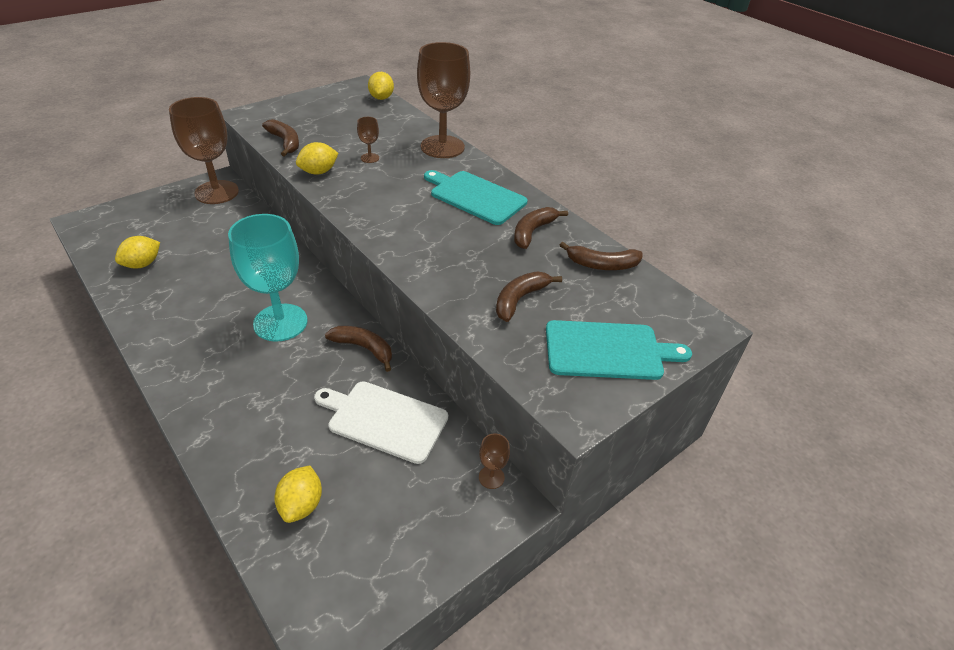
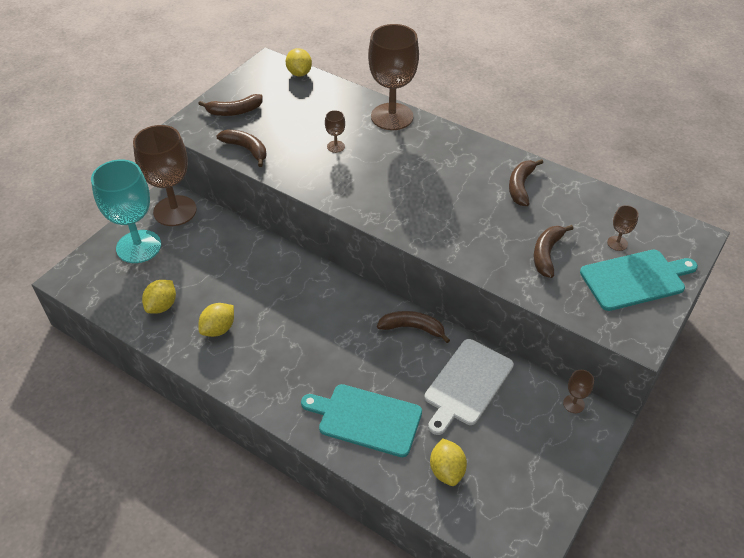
camera: 15 degrees left, 5 degrees up
(280, 322) = (327, 325): turquoise goblet -> turquoise goblet (138, 246)
(318, 172) = (301, 174): yellow lemon -> yellow lemon (218, 329)
(384, 420) = (467, 384): white cutting board -> white cutting board turned 60 degrees counterclockwise
(475, 196) = (453, 163): turquoise cutting board -> turquoise cutting board (366, 419)
(602, 265) = (592, 203): brown banana -> brown banana (234, 111)
(608, 309) = (617, 243): none -> brown goblet

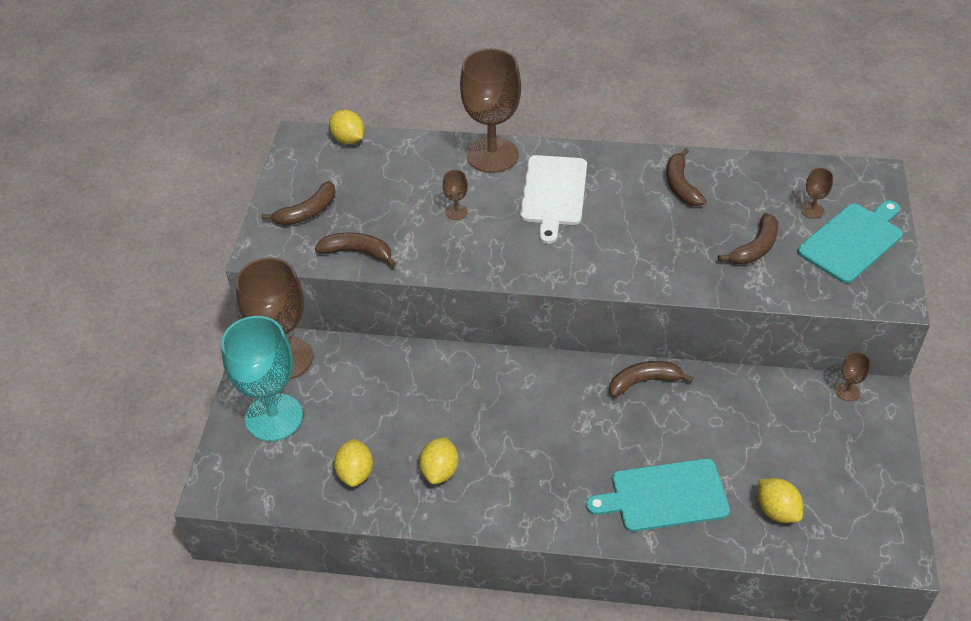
camera: 25 degrees left, 0 degrees up
(467, 384) = (737, 416): white cutting board -> white cutting board (553, 193)
(546, 254) = (755, 248): brown banana -> brown banana turned 135 degrees counterclockwise

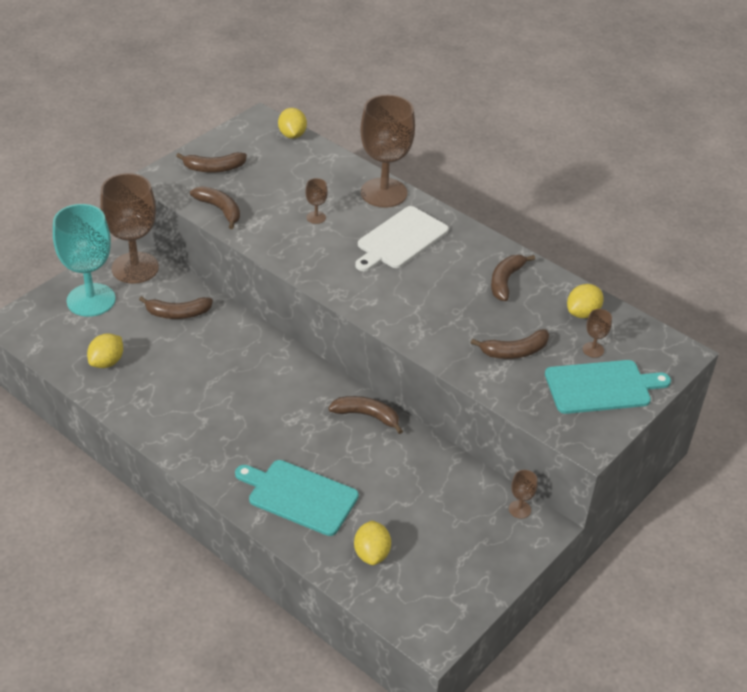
camera: 30 degrees right, 5 degrees down
(374, 382) = (178, 313): none -> brown banana
(440, 471) = (162, 392): yellow lemon -> yellow lemon (582, 313)

